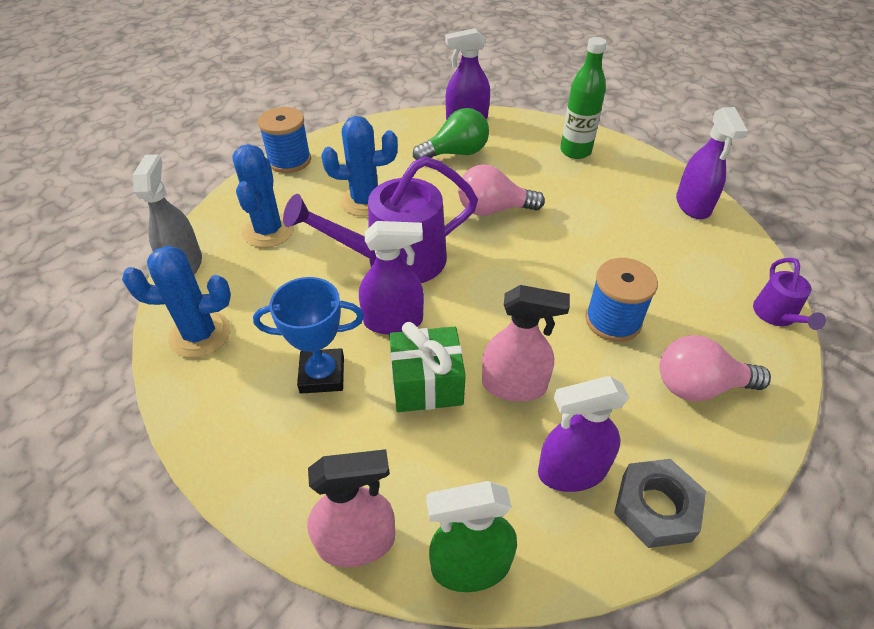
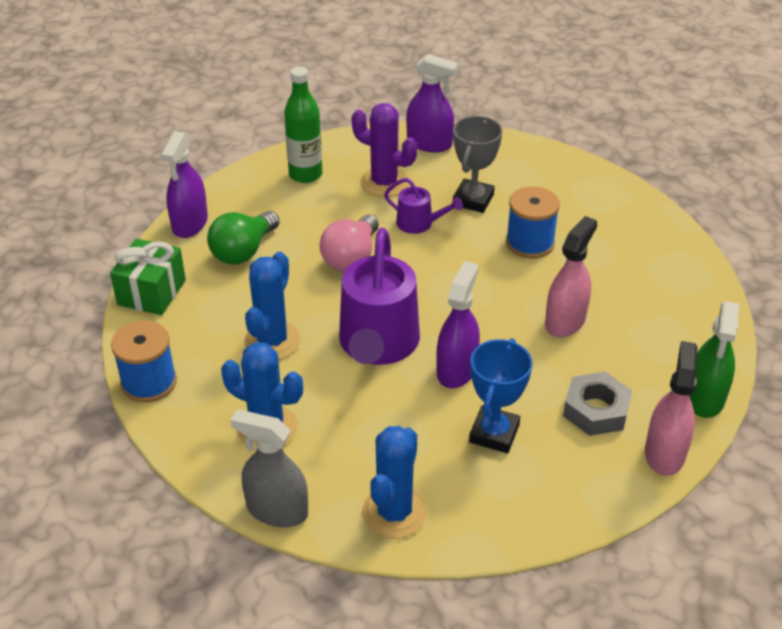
camera: 65 degrees left, 5 degrees down
(427, 384) = (538, 370): green gift -> green gift (151, 292)
(456, 153) = (243, 251): green light bulb -> green light bulb turned 150 degrees counterclockwise
(572, 471) = (653, 321): purple spray bottle -> none
(608, 196) = (384, 183): none -> purple cactus
(640, 259) = (473, 200): none -> grey trophy
(656, 508) = (697, 294): grey nut -> grey nut (596, 410)
(699, 386) = (613, 229): pink light bulb -> none
(777, 316) = (571, 163): purple watering can -> purple watering can (419, 224)

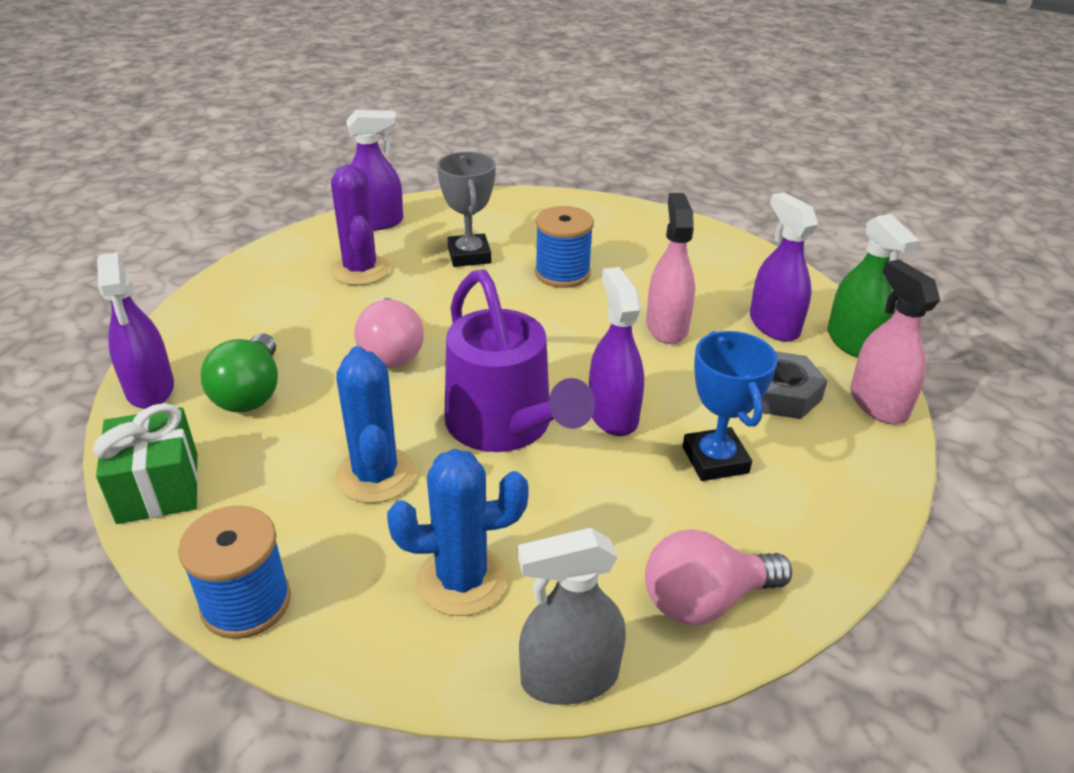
camera: 35 degrees left, 5 degrees down
(305, 174) = (261, 291): green bottle -> none
(384, 183) = (360, 270): purple cactus -> purple cactus turned 75 degrees clockwise
(394, 512) = (705, 600): blue cactus -> pink light bulb
(419, 224) = (435, 294): purple watering can -> none
(654, 356) = (774, 325): none -> purple spray bottle

